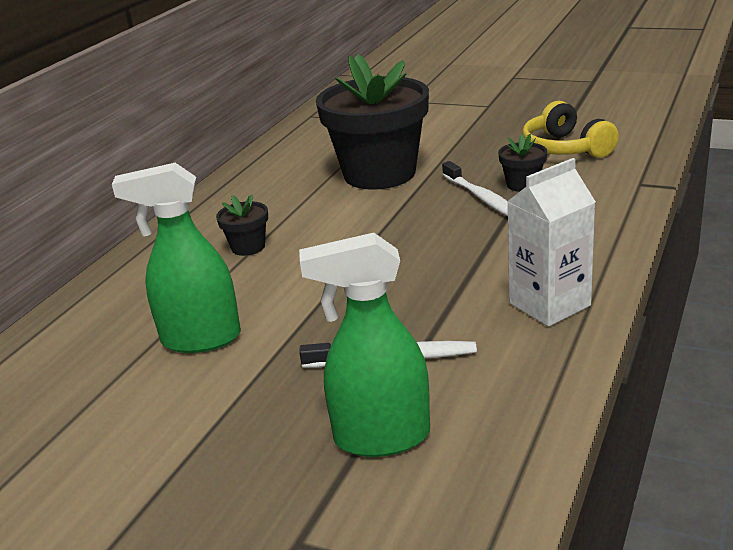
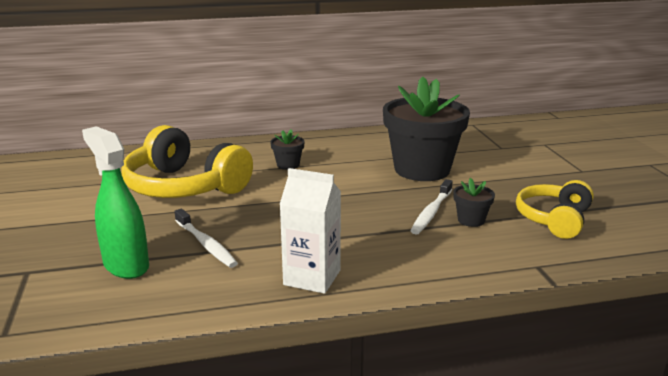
camera: 50 degrees right, 5 degrees down
(200, 339) = (184, 186): green spray bottle -> yellow headphones

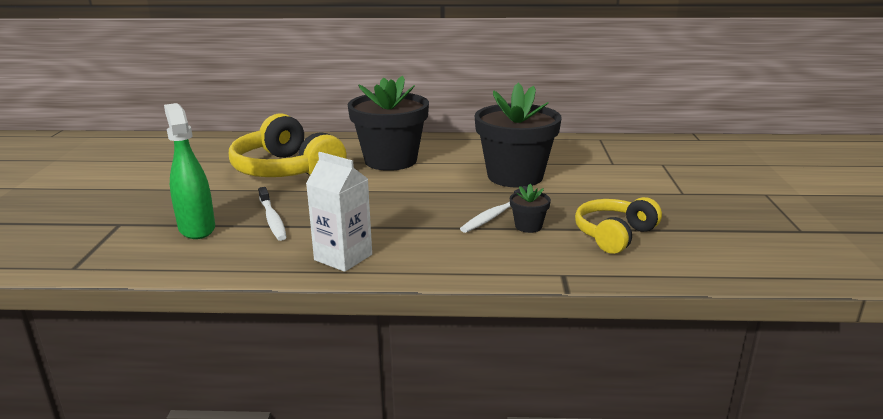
camera: 15 degrees right, 0 degrees up
(288, 165) = (390, 160): black flower pot -> black flower pot, size x2.43

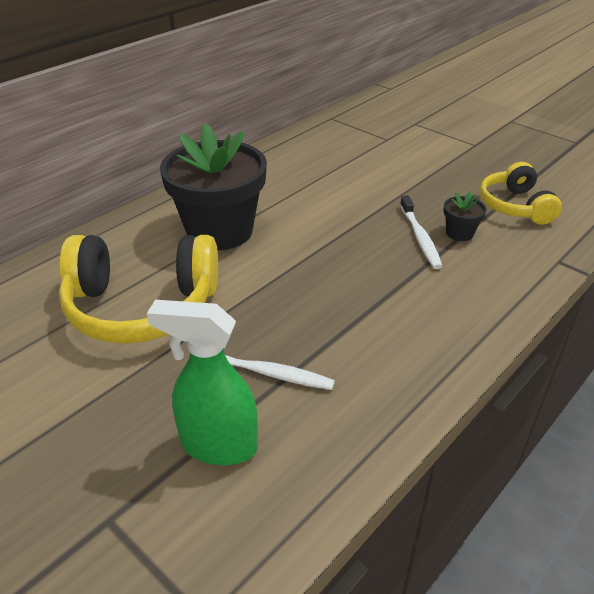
camera: 50 degrees left, 15 degrees up
(343, 257) = (416, 361): white carton -> none
(515, 176) = (353, 189): black flower pot -> none

